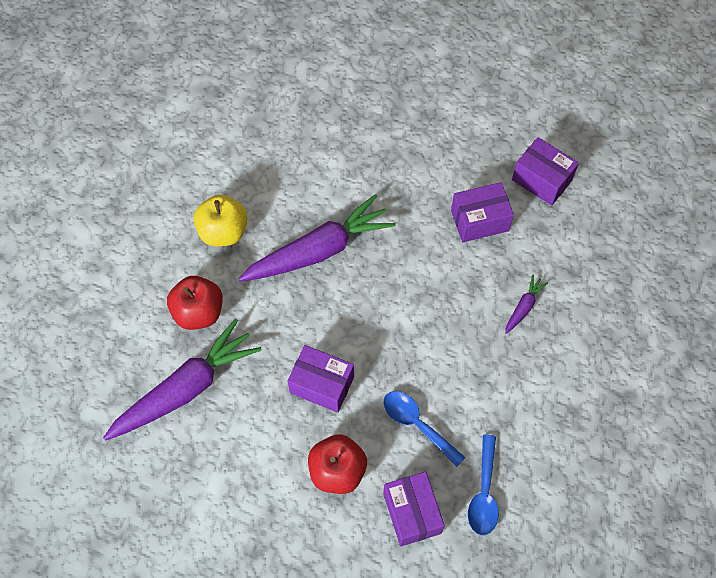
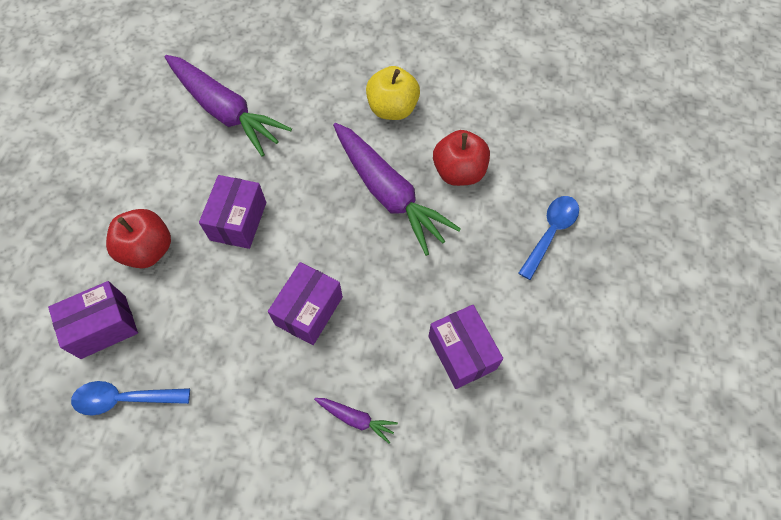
camera: 80 degrees right, 0 degrees up
(198, 312) = (303, 106): red apple -> red apple (459, 172)
(417, 424) = (200, 318): blue spoon -> blue spoon (550, 233)
(542, 180) = (538, 422): purple box -> purple box (309, 310)

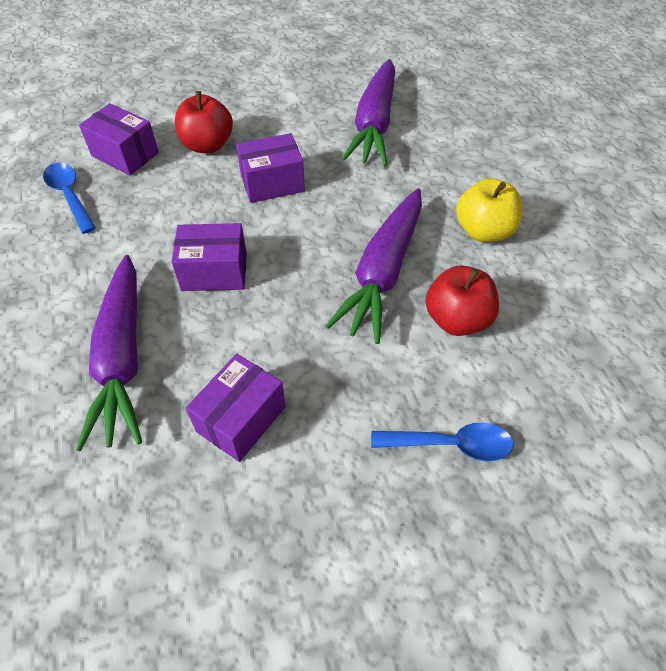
camera: 60 degrees right, 10 degrees down
(356, 418) = (122, 358): purple carrot -> purple carrot, size x2.36

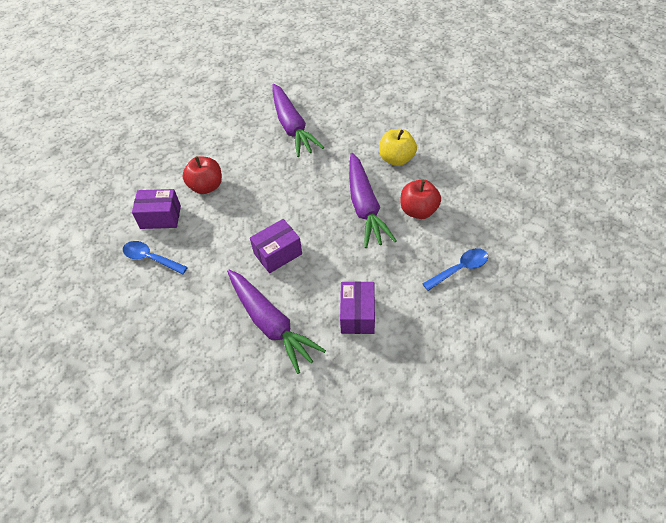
camera: 30 degrees left, 0 degrees up
(272, 183) = (265, 189): purple box -> none

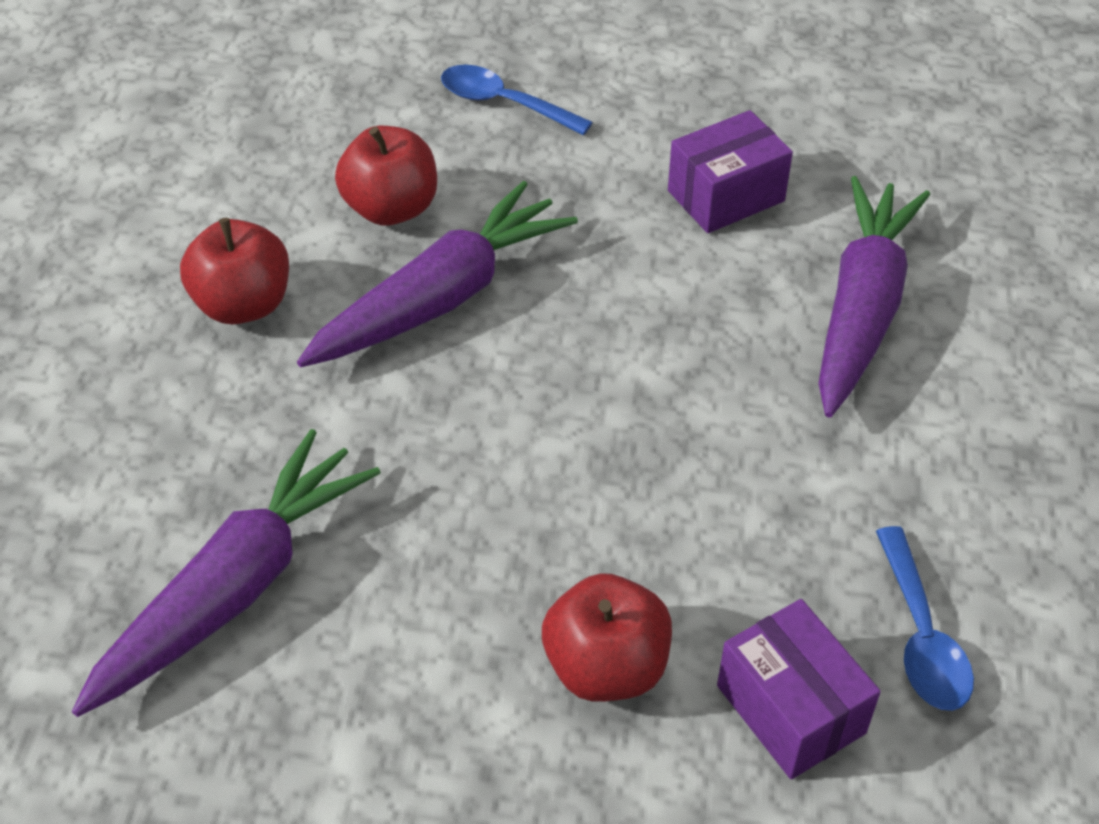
camera: 125 degrees left, 5 degrees down
(278, 254) = (692, 385): purple box -> none
(396, 159) = (243, 304): yellow apple -> red apple

